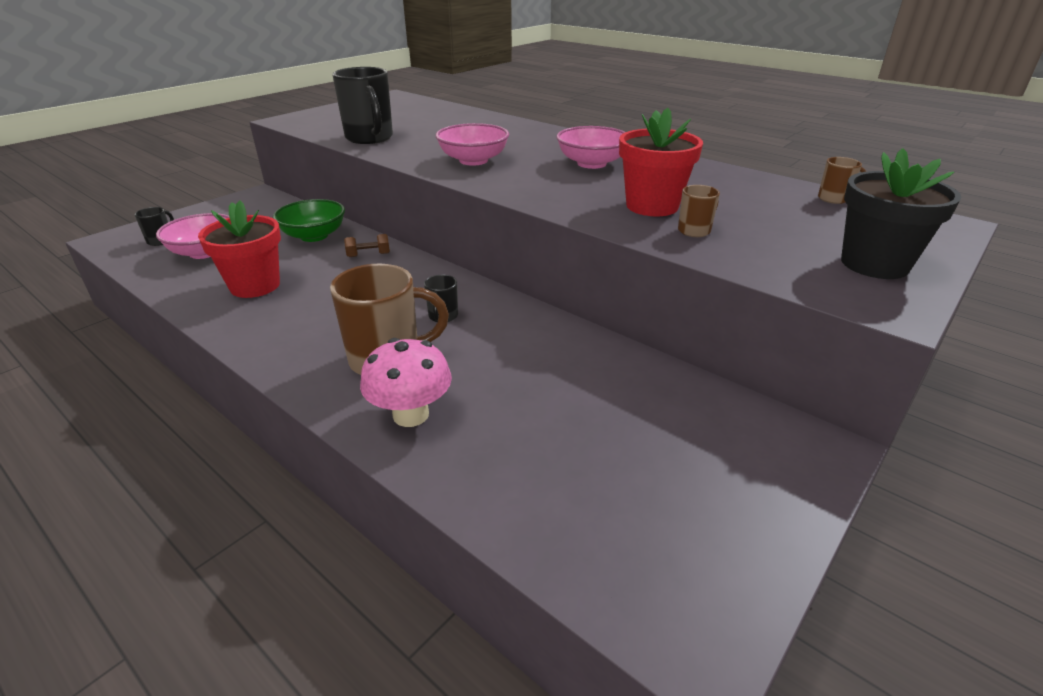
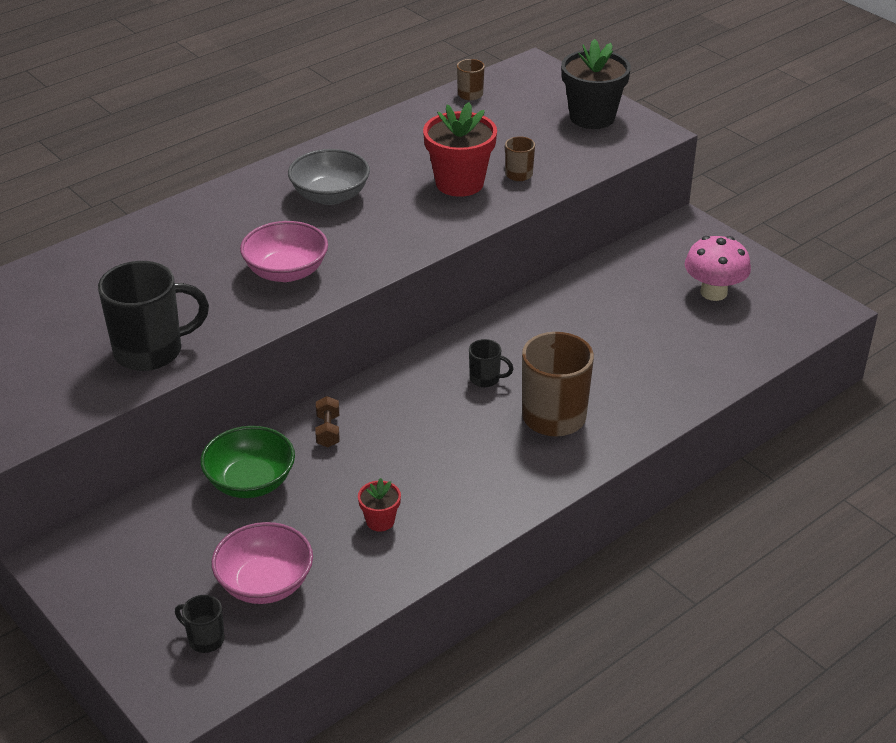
camera: 80 degrees left, 5 degrees up
(255, 286) = (380, 521): red flower pot -> red flower pot, size x0.49
(411, 414) = (633, 402): pink mushroom -> pink mushroom (713, 292)
(591, 163) = (330, 196): pink bowl -> grey bowl

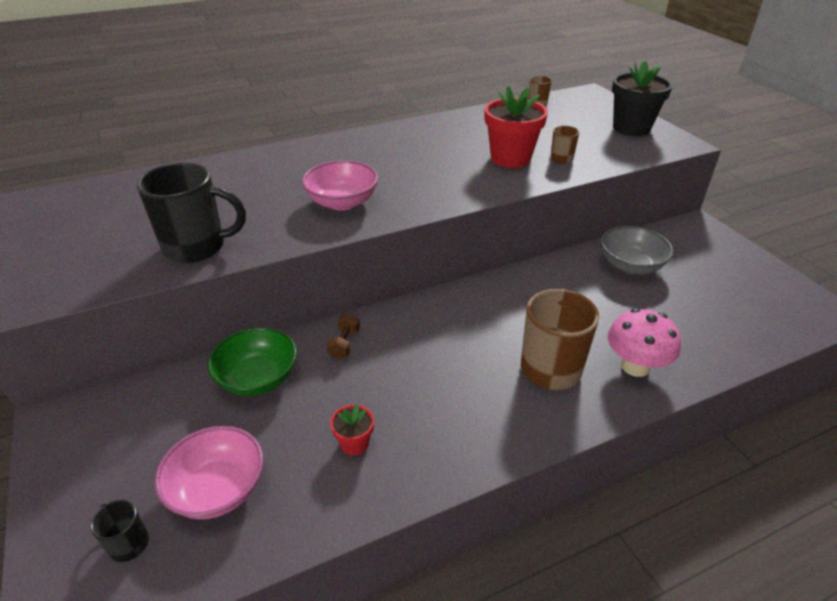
camera: 15 degrees right, 0 degrees up
(330, 196) = (404, 154): grey bowl -> grey bowl (630, 266)
(485, 379) = (497, 322): black mug -> none
(713, 292) = (717, 281): pink mushroom -> pink mushroom (635, 366)

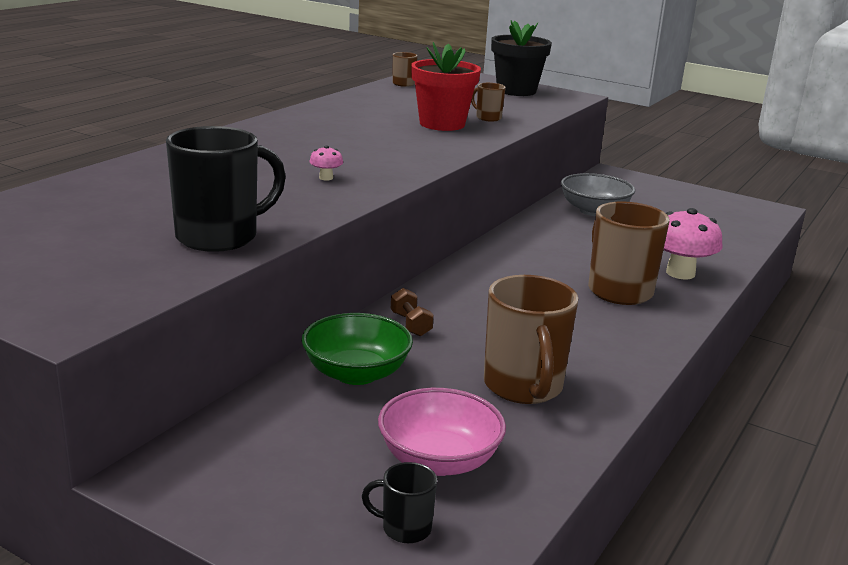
camera: 35 degrees left, 15 degrees down
(342, 202) = (326, 178): pink bowl -> pink mushroom
(354, 443) = (523, 387): red flower pot -> brown mug

